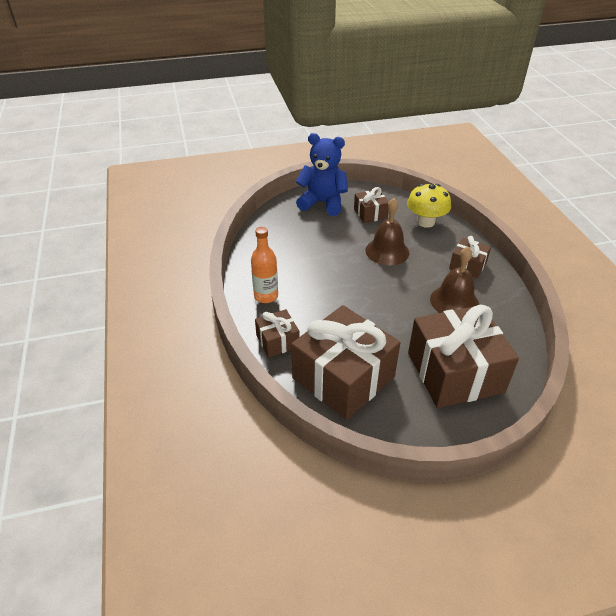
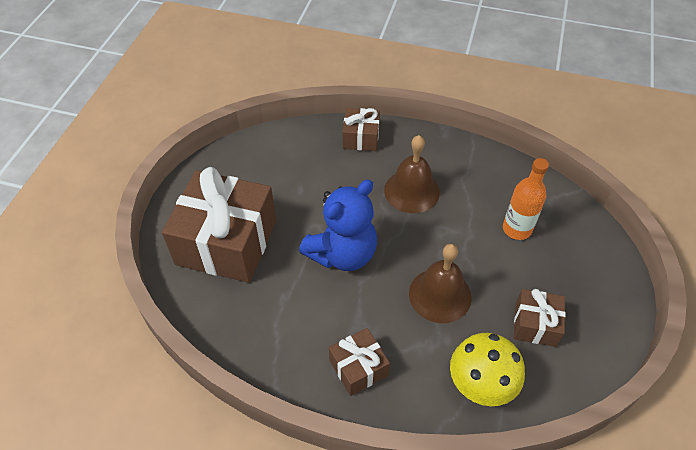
camera: 120 degrees right, 10 degrees up
(266, 296) = (427, 152): orange bottle -> orange bottle (517, 229)
(323, 203) = (588, 281): blue teddy bear -> blue teddy bear (342, 254)
(343, 377) = (286, 161): brown gift -> none
(454, 301) = (311, 307): brown bell -> brown bell (411, 191)

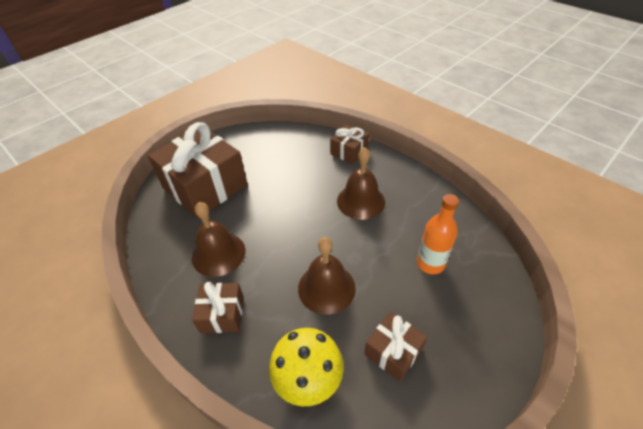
camera: 30 degrees right, 5 degrees down
(305, 310) = (218, 254): none -> brown bell
(342, 254) = (275, 225): blue teddy bear -> none

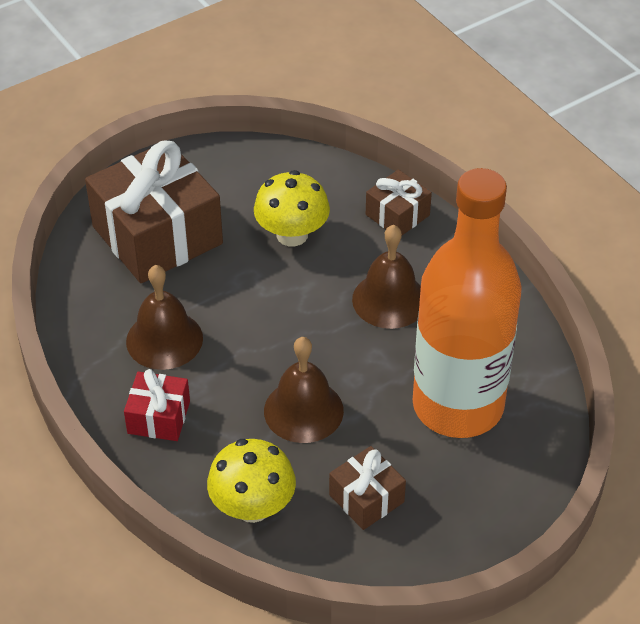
camera: 10 degrees right, 0 degrees up
(222, 314) = (159, 417): brown gift -> red gift
(289, 172) = (292, 235): none -> yellow mushroom
(430, 263) = (458, 406): orange bottle -> orange bottle, size x2.28

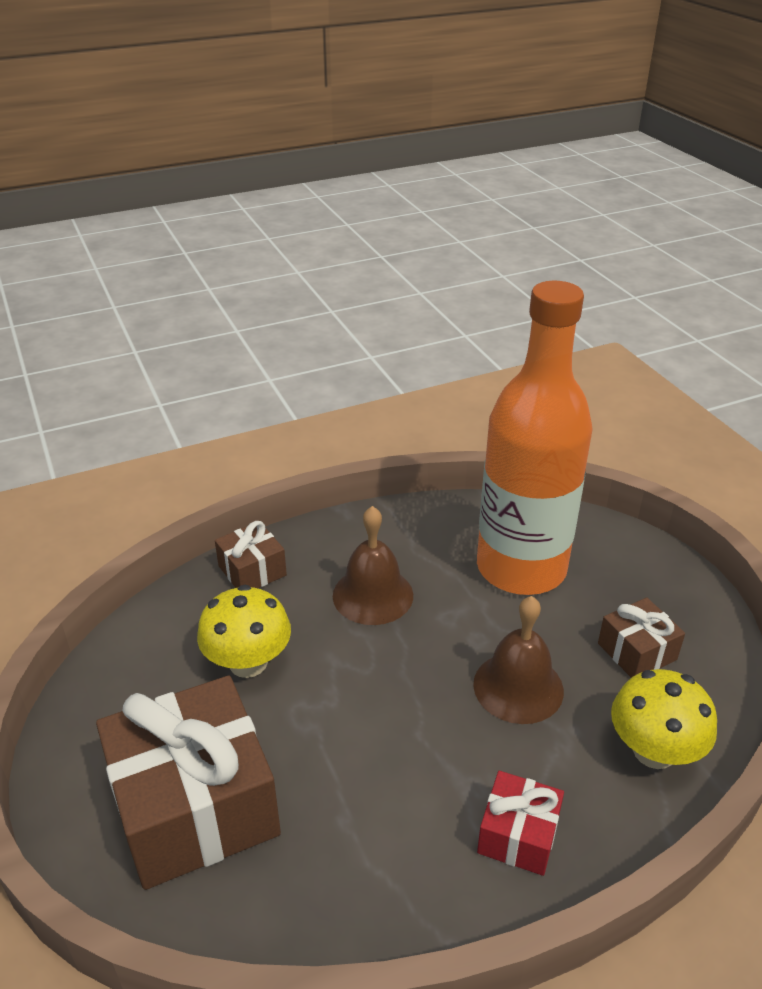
camera: 80 degrees left, 10 degrees down
(164, 339) = (387, 815): brown bell -> none

